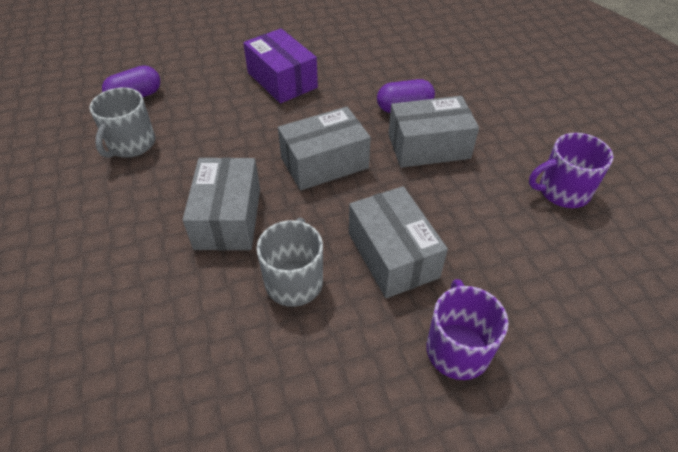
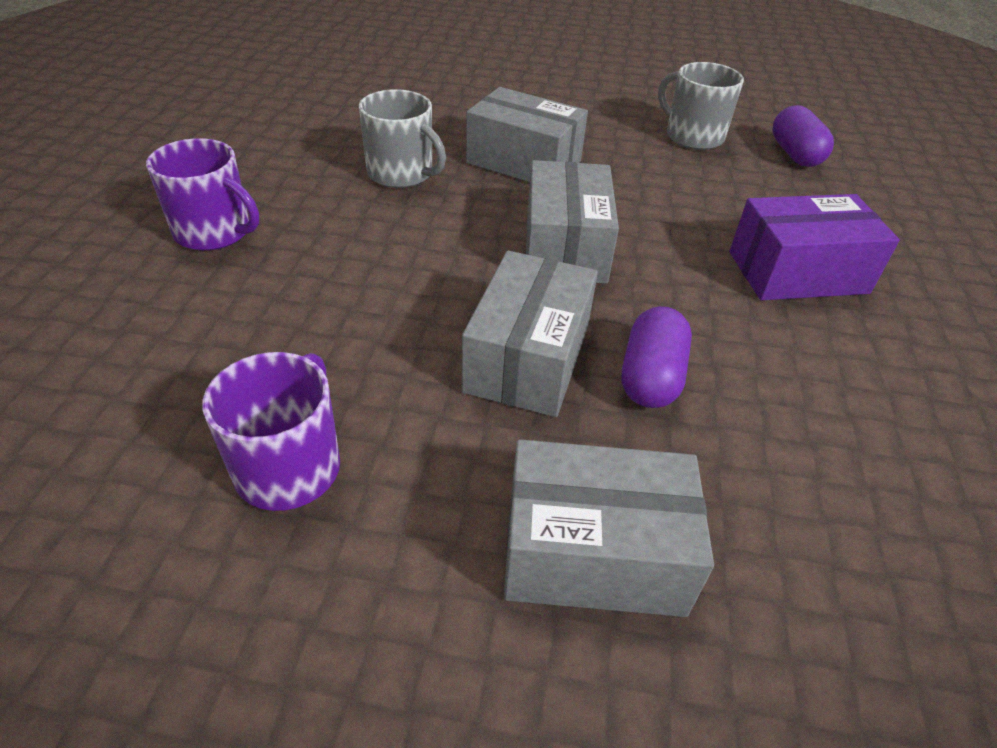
camera: 115 degrees right, 5 degrees down
(392, 255) = (365, 240): grey box -> grey box (594, 552)

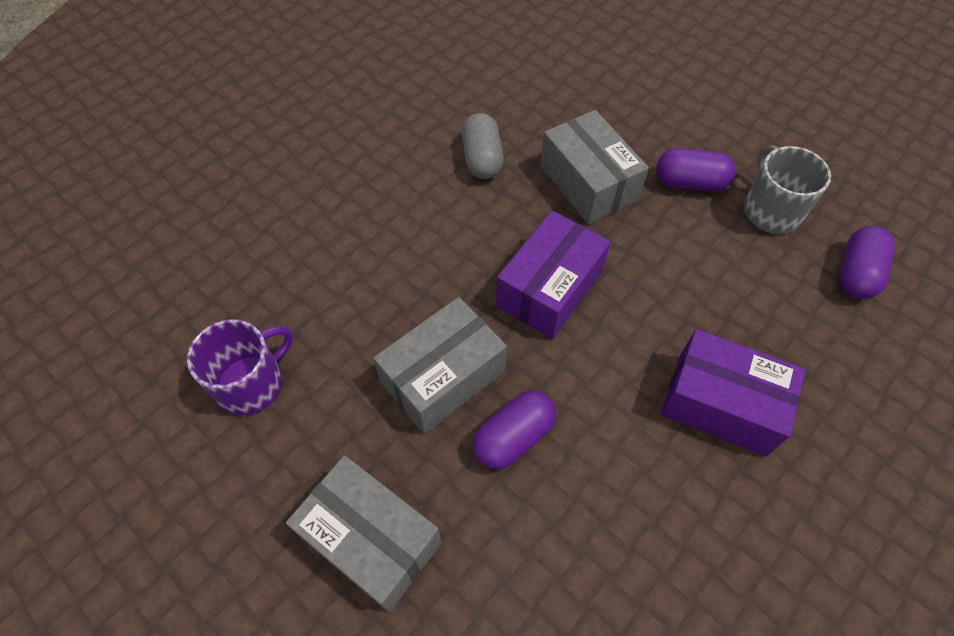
camera: 35 degrees right, 15 degrees up
(214, 232) = (320, 168): purple mug -> none
(401, 174) = (482, 159): grey mug -> grey capsule
(565, 247) = (549, 288): grey box -> purple box
(611, 137) = (690, 182): none -> purple capsule

